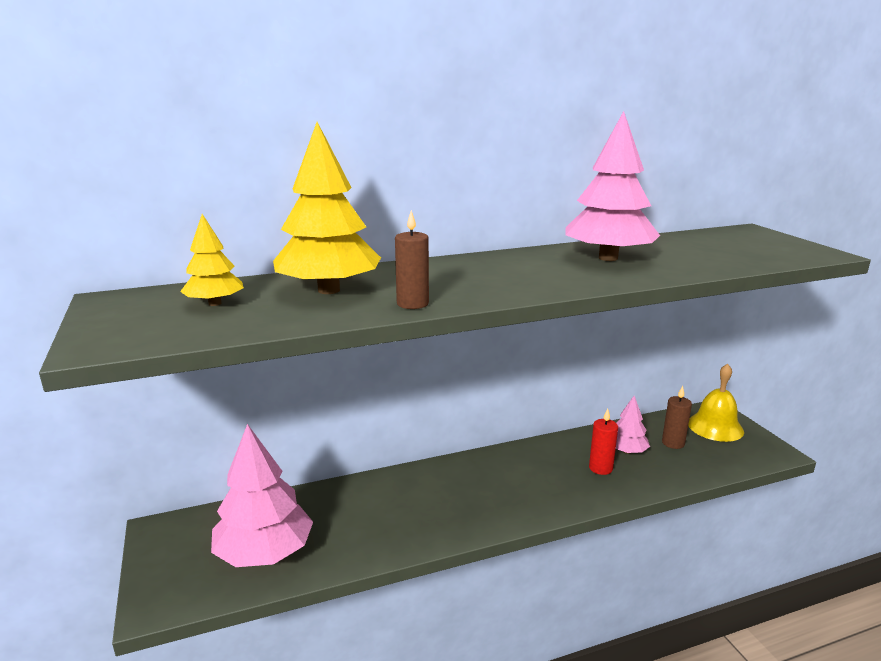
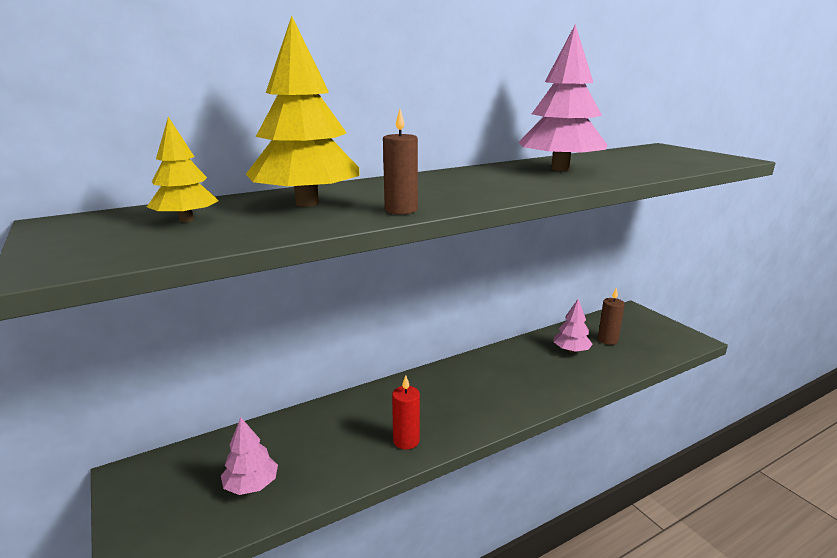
camera: 10 degrees left, 0 degrees up
(265, 553) = (251, 485): pink tree -> pink tree, size x0.53
(600, 468) = (554, 367): red candle -> red candle (406, 441)
(715, 427) = (637, 323): yellow bell -> none

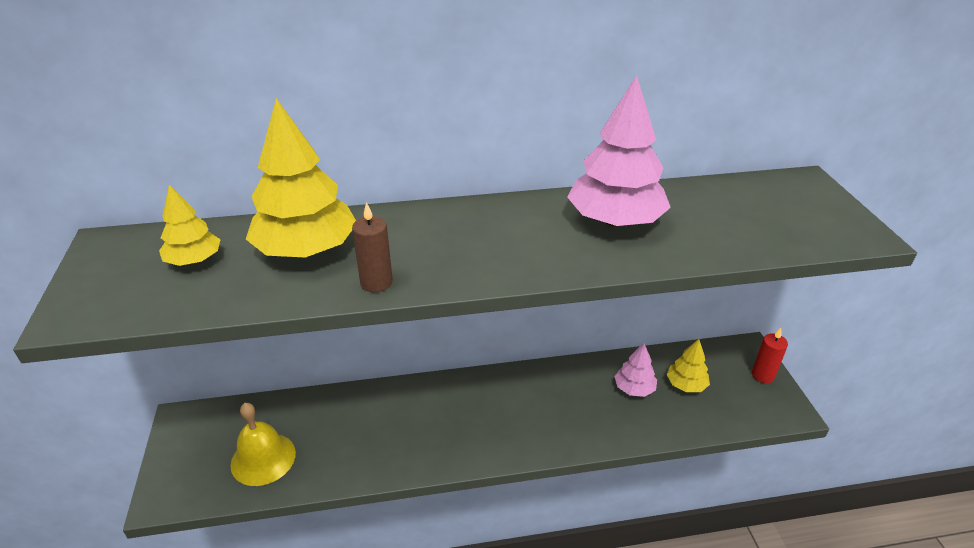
camera: 20 degrees right, 15 degrees up
(251, 485) = (263, 458): pink tree -> yellow bell
(406, 441) = (406, 452): red candle -> red candle (762, 375)
(607, 340) = (686, 385): brown candle -> yellow tree

